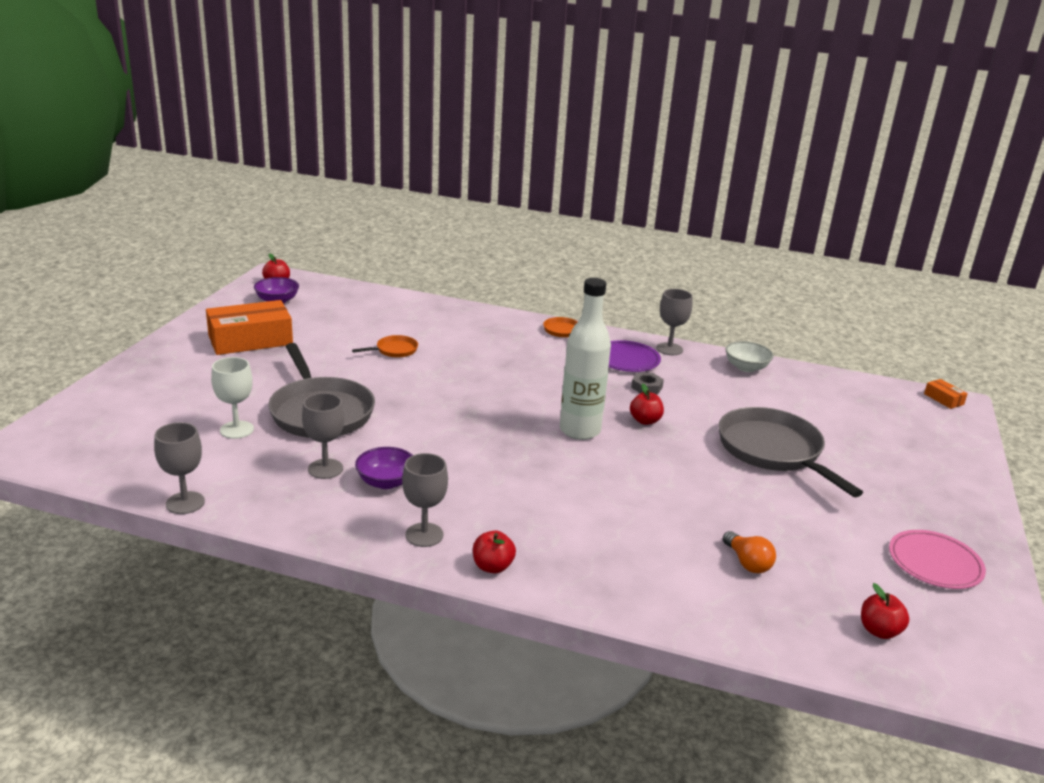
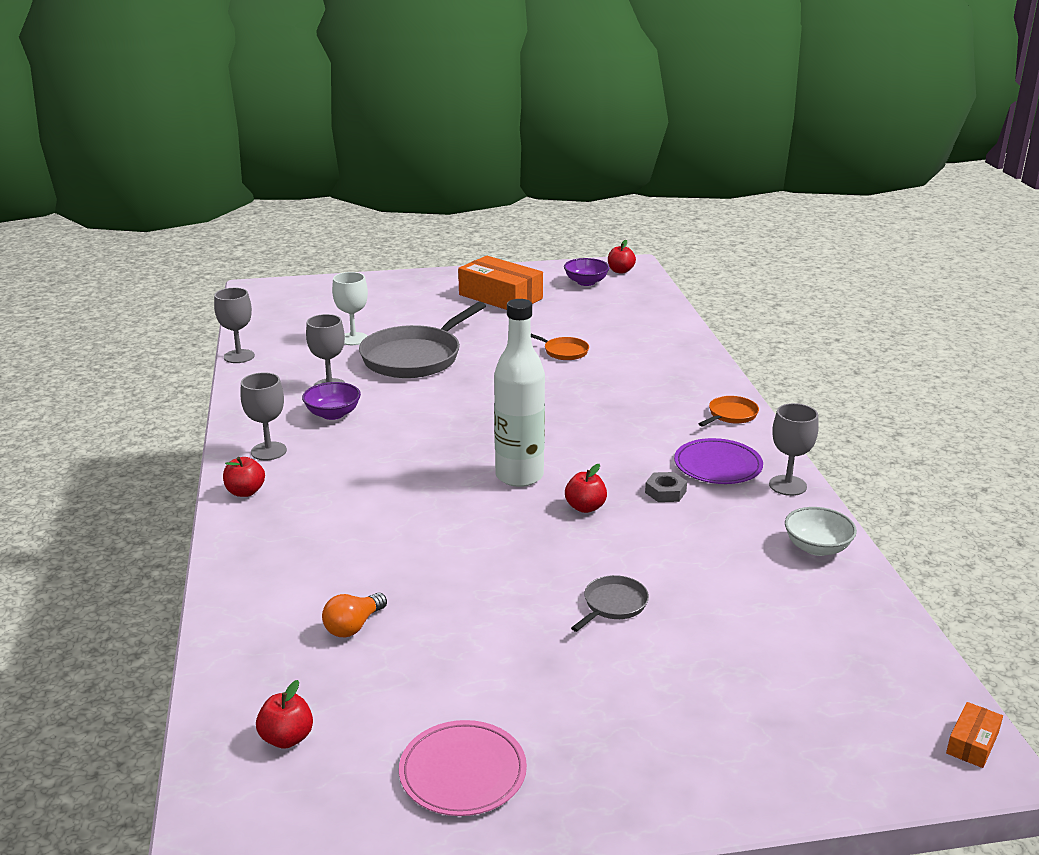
camera: 65 degrees right, 0 degrees up
(773, 451) = (613, 605): grey pan -> grey pan, size x0.45

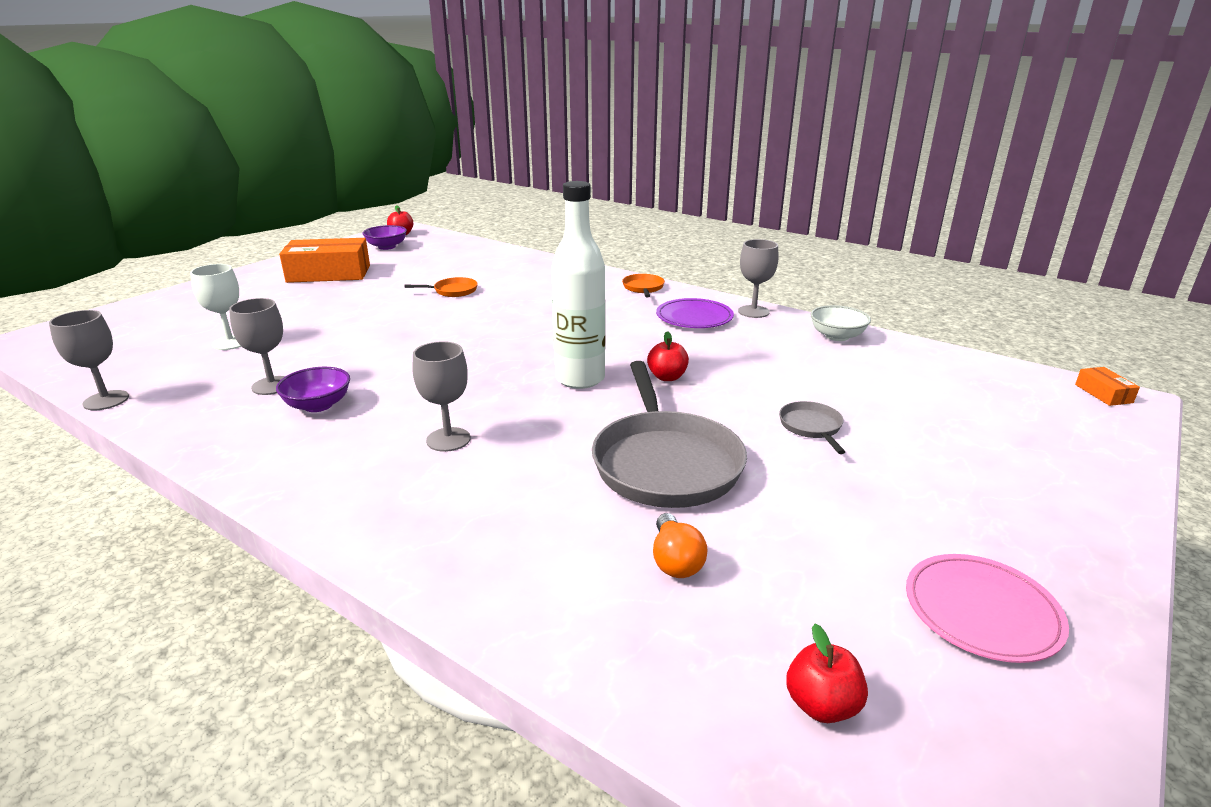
camera: 45 degrees left, 0 degrees up
(245, 492) = (339, 511): red apple -> none
(268, 451) = (300, 464): grey goblet -> grey goblet (448, 439)
(415, 357) = (325, 335): grey pan -> grey pan (665, 463)
(665, 492) = (696, 345): grey nut -> none

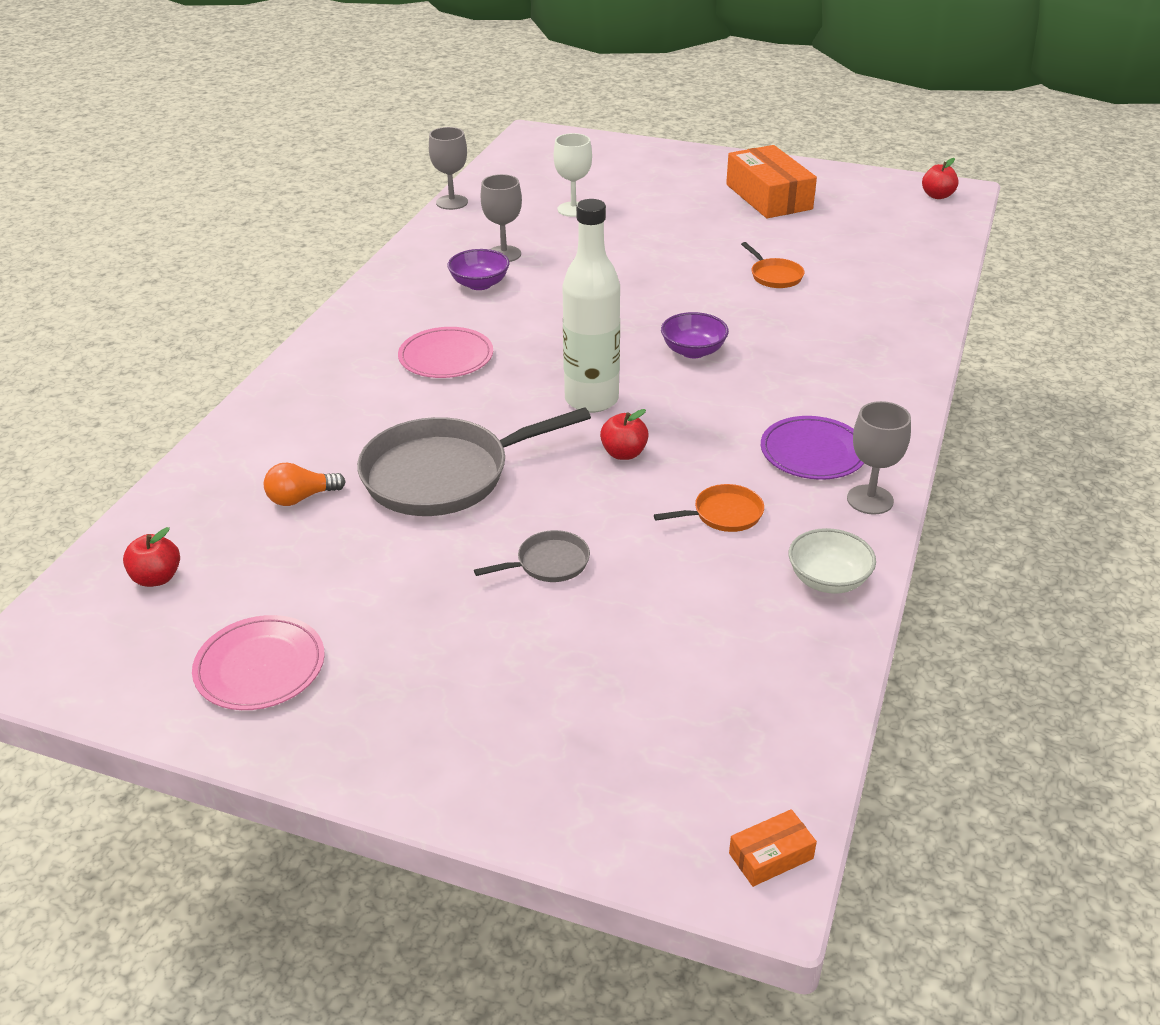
camera: 75 degrees right, 10 degrees up
(387, 247) = (882, 201): purple bowl -> purple bowl (693, 351)
(448, 439) = (446, 357): grey goblet -> pink plate
(643, 288) = (890, 399): orange pan -> orange pan (723, 514)

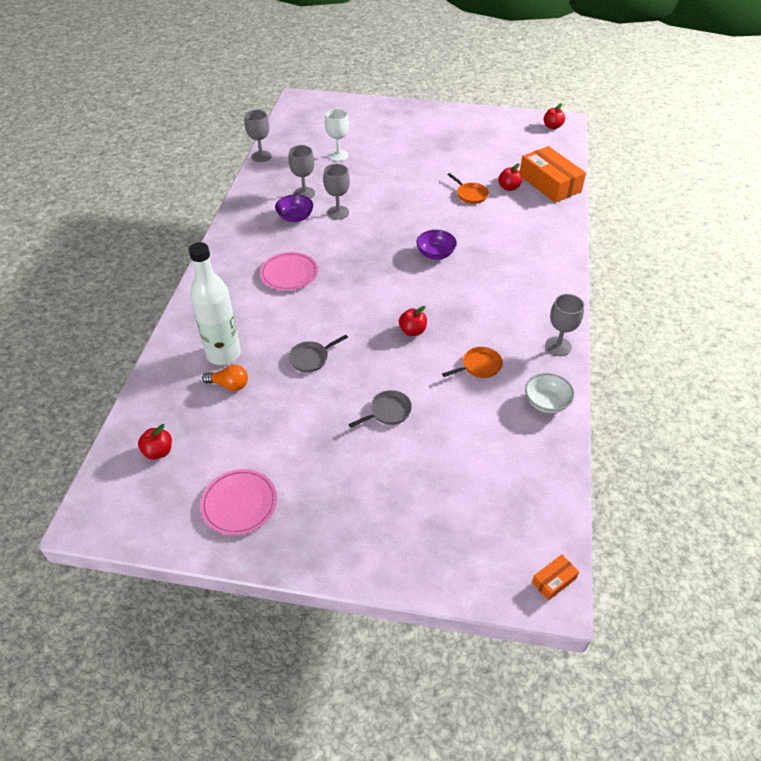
camera: 10 degrees left, 10 degrees up
(301, 498) = (229, 385): orange light bulb -> orange light bulb turned 135 degrees counterclockwise
(444, 475) = (311, 358): grey pan -> grey pan, size x0.45
(550, 283) = (338, 212): none -> grey goblet
(591, 400) = (384, 295): white bottle -> white bottle (223, 354)
(768, 197) = (454, 136): orange box -> orange box (549, 183)
(813, 452) = (520, 318): purple plate -> none
(841, 271) = (508, 187): none -> red apple

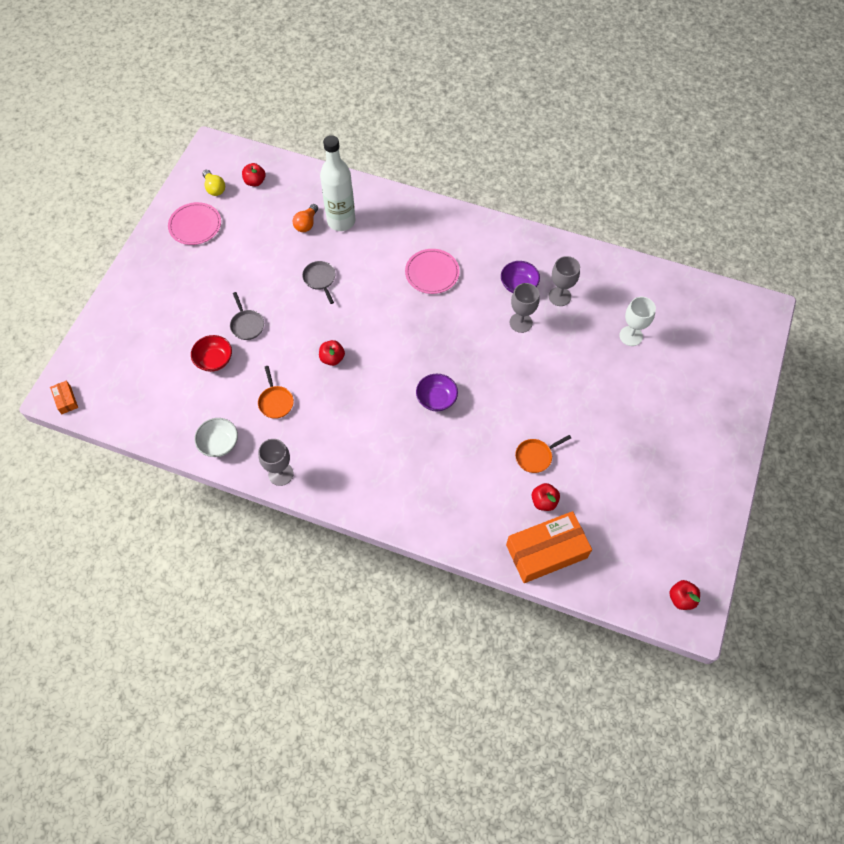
camera: 100 degrees right, 15 degrees up
(170, 496) = (214, 188): none -> yellow light bulb
(261, 156) = (635, 263): grey goblet -> none
(444, 431) = (214, 360): none -> red bowl

